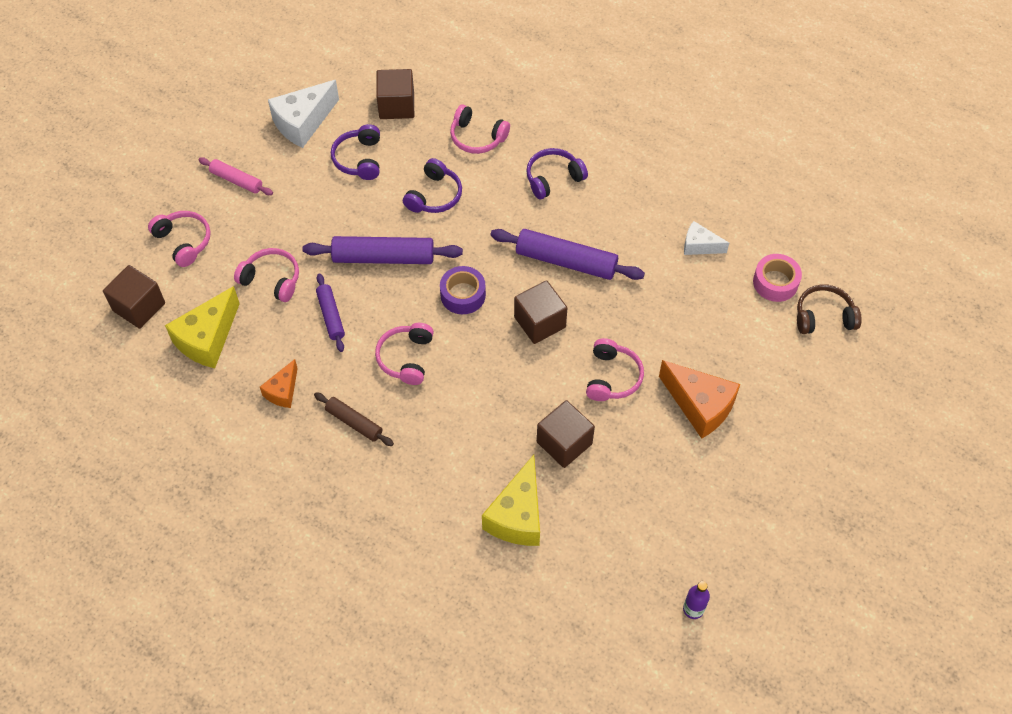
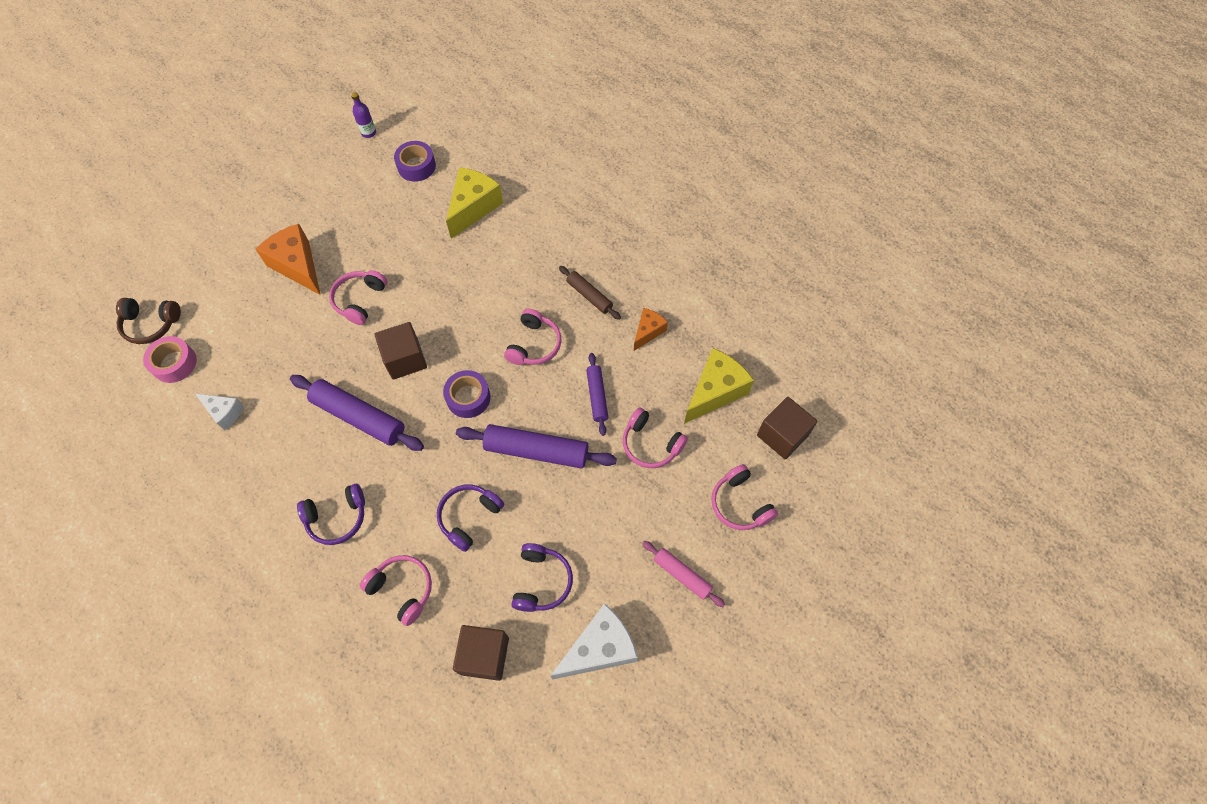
camera: 170 degrees left, 5 degrees up
(564, 443) = (419, 254): brown cube -> none
(609, 565) = (416, 166): none -> purple tape

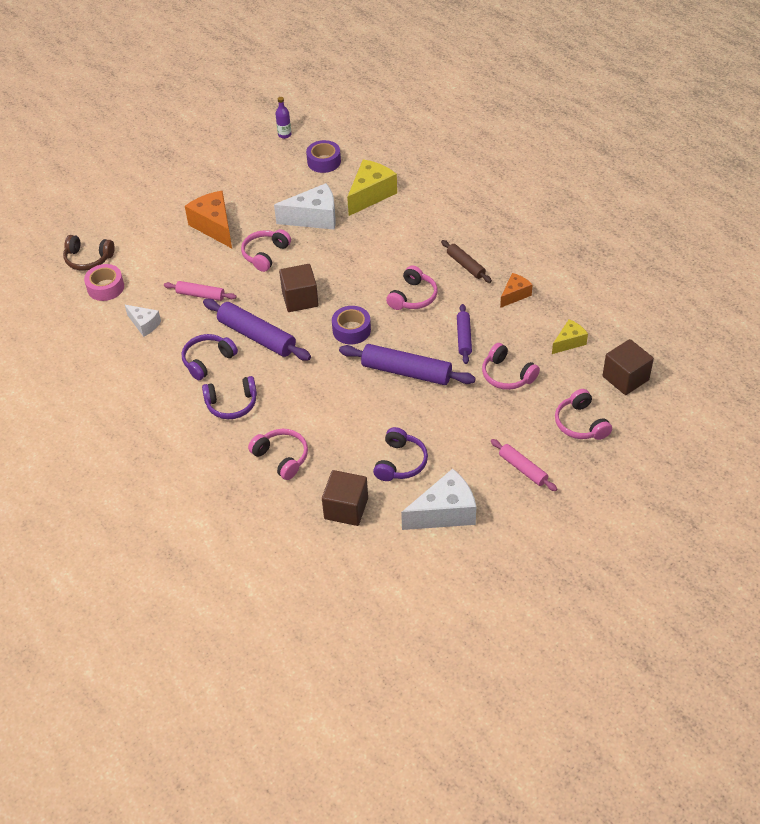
camera: 10 degrees right, 15 degrees down
(288, 364) = (200, 295): none -> pink rolling pin
(412, 244) = (314, 218): none -> white cheese
(469, 517) = (343, 413): purple headphones -> purple headphones (208, 361)
(715, 391) = (569, 342): yellow cheese -> yellow cheese, size x0.57

